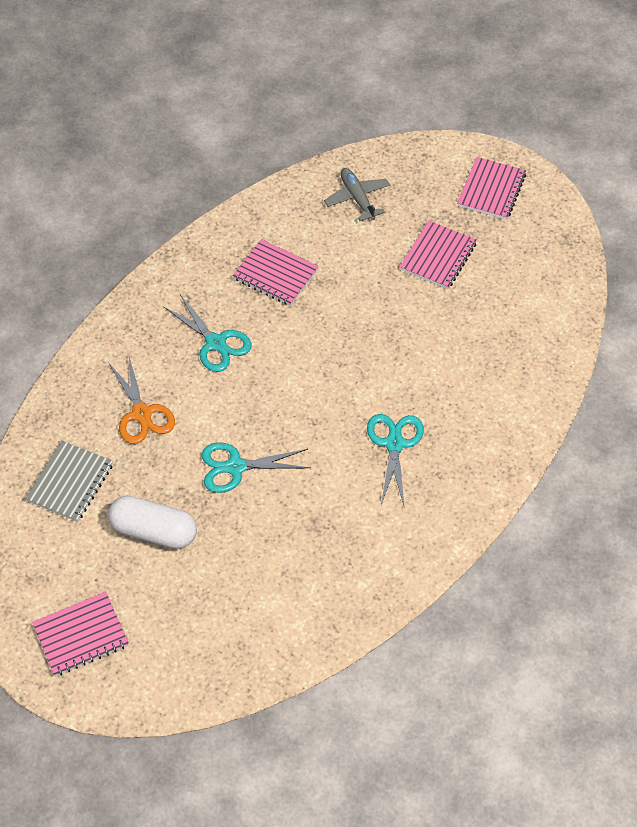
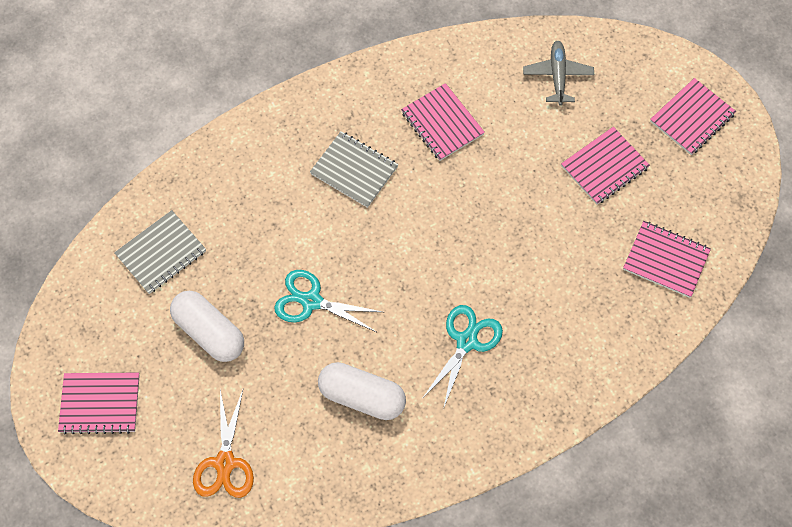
camera: 25 degrees right, 10 degrees up
(142, 414) = (254, 213): orange scissors -> orange scissors (225, 463)
(216, 343) = (354, 170): turquoise scissors -> grey notebook
(325, 527) = (362, 396): none -> white capsule
(530, 311) = (665, 260): none -> pink notebook

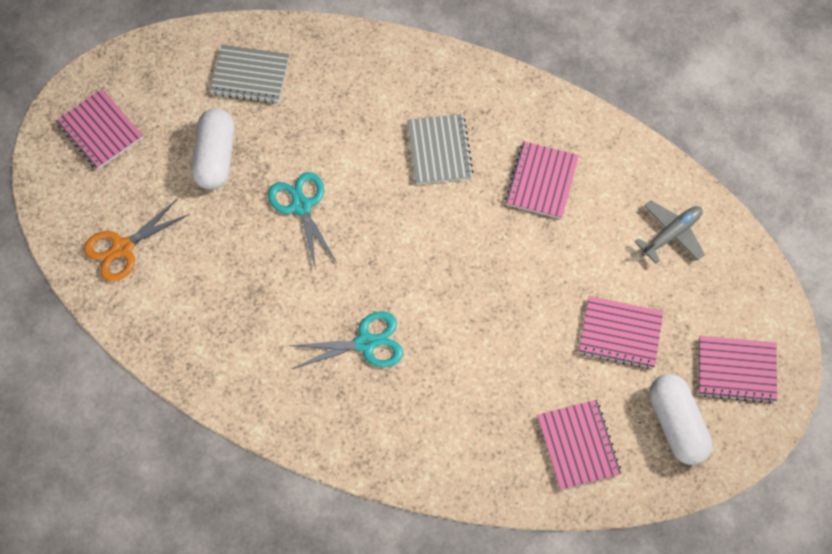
camera: 50 degrees right, 0 degrees up
(362, 396) = (254, 302): white capsule -> white capsule (676, 424)

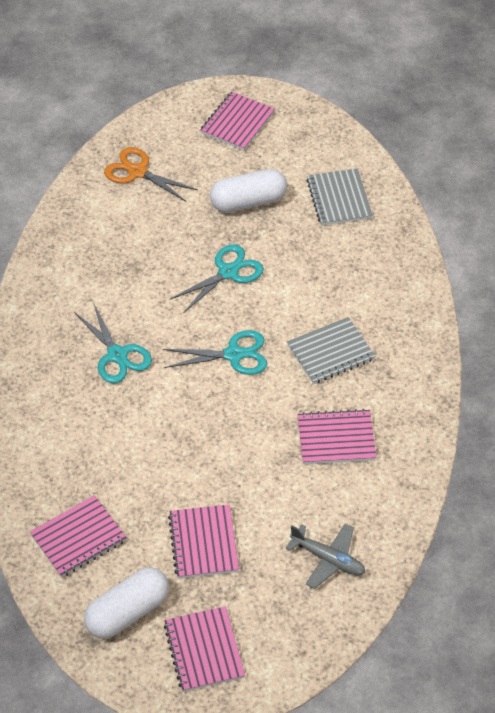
camera: 70 degrees right, 15 degrees down
(408, 235) = (234, 355): none -> turquoise scissors

